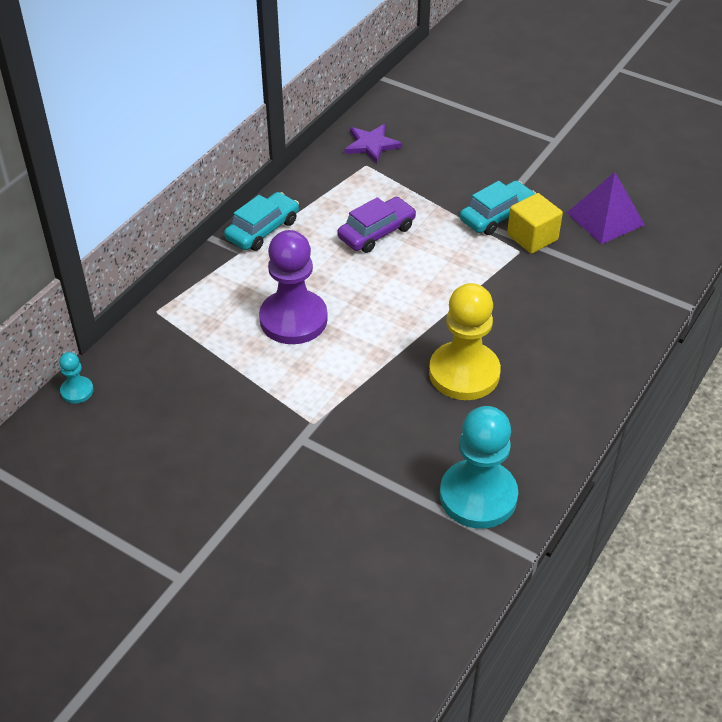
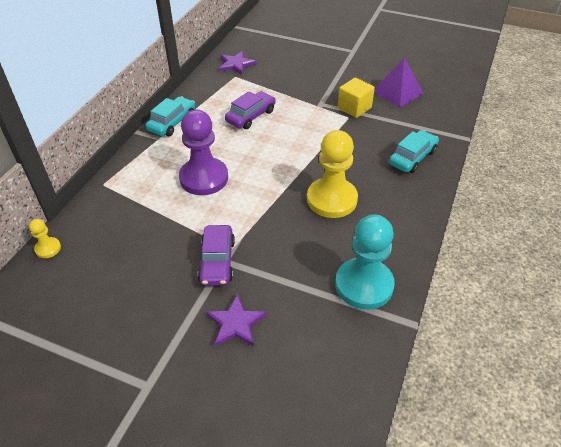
camera: 10 degrees left, 0 degrees up
(77, 391) = (48, 248): turquoise pawn -> yellow pawn
(291, 438) = (217, 261): none -> purple car
(300, 520) = (235, 323): none -> purple star
(497, 216) = (328, 97): turquoise car -> turquoise car (412, 157)

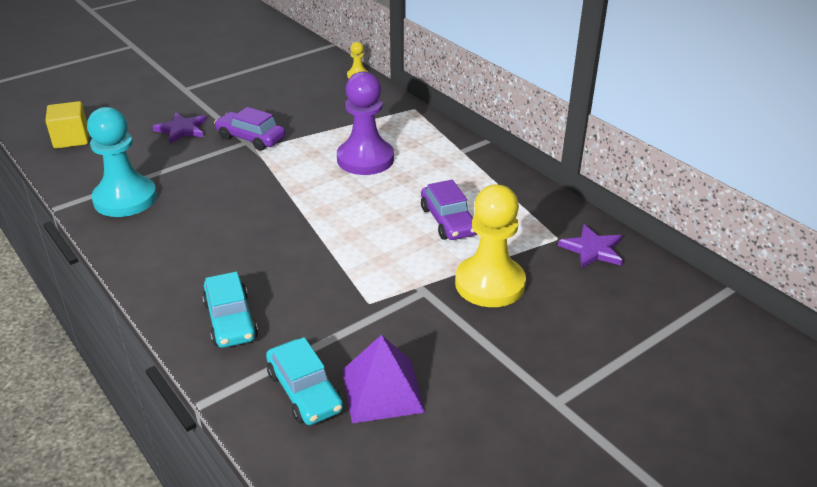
camera: 120 degrees right, 10 degrees down
(172, 122) = (484, 164): turquoise car -> turquoise car (304, 391)
(332, 199) = (242, 224): yellow pawn -> yellow pawn (490, 284)
(354, 108) = (384, 319): yellow cube -> yellow cube (71, 139)

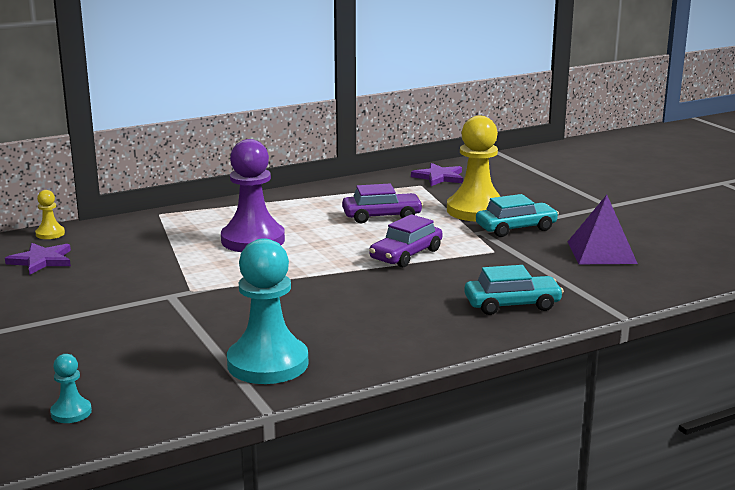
camera: 80 degrees left, 15 degrees down
(71, 139) = (71, 412): yellow cube -> turquoise pawn
(182, 129) = (107, 333): purple star -> purple star (41, 260)
(251, 138) = (163, 293): purple car -> purple car (406, 255)
(304, 391) = (604, 278): turquoise car -> turquoise car (516, 228)

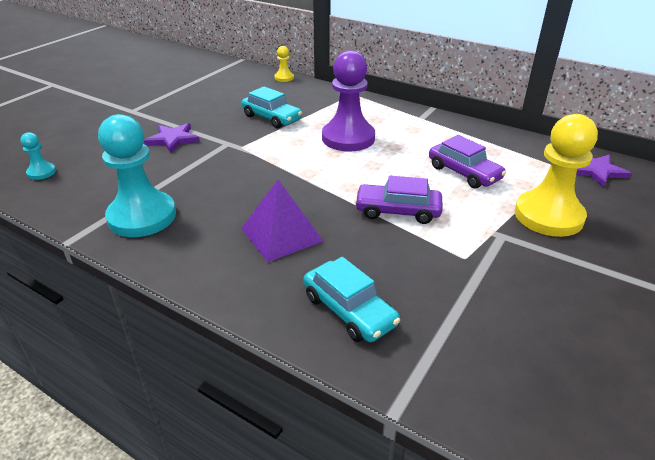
camera: 60 degrees right, 15 degrees up
(41, 260) = (243, 89): purple star -> purple star (173, 139)
(516, 228) = (540, 254): turquoise car -> turquoise car (271, 118)
(601, 252) = (557, 339): purple pyramid -> purple pyramid (281, 234)

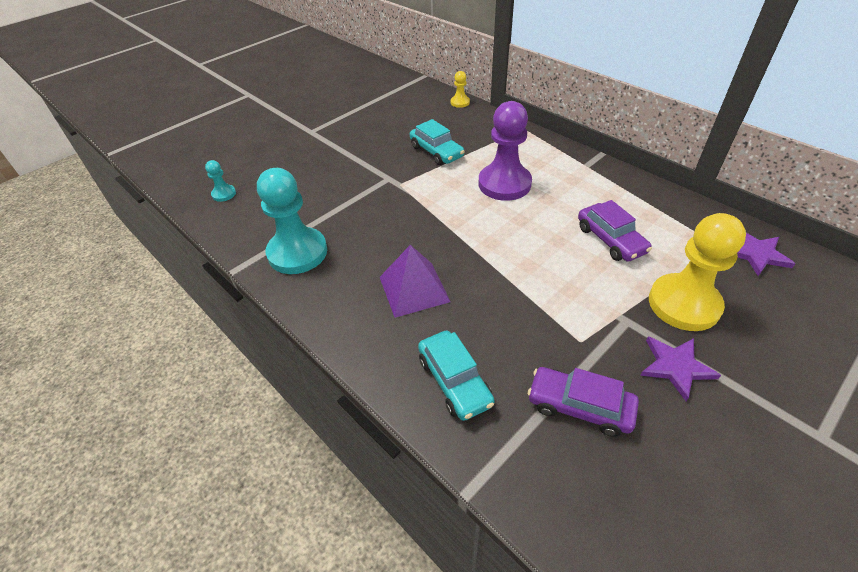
camera: 15 degrees right, 10 degrees up
(173, 139) = (340, 168): purple star -> purple star (675, 366)
(397, 211) = (530, 277): purple car -> purple car (579, 406)

